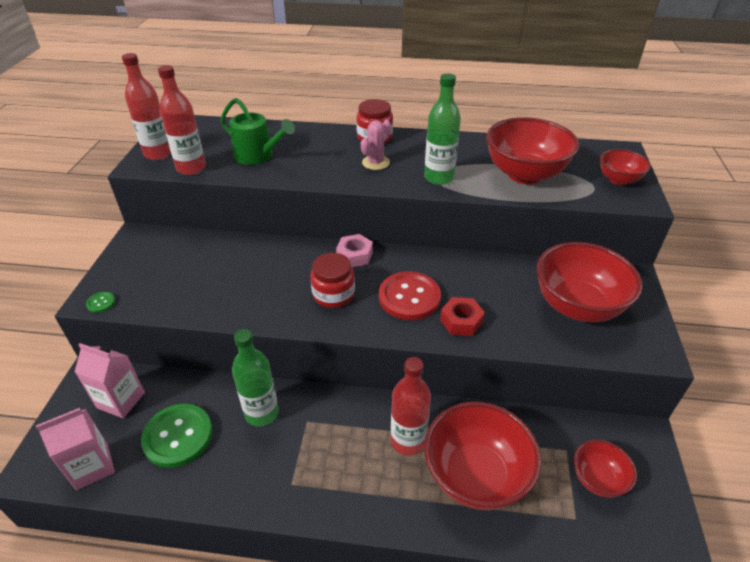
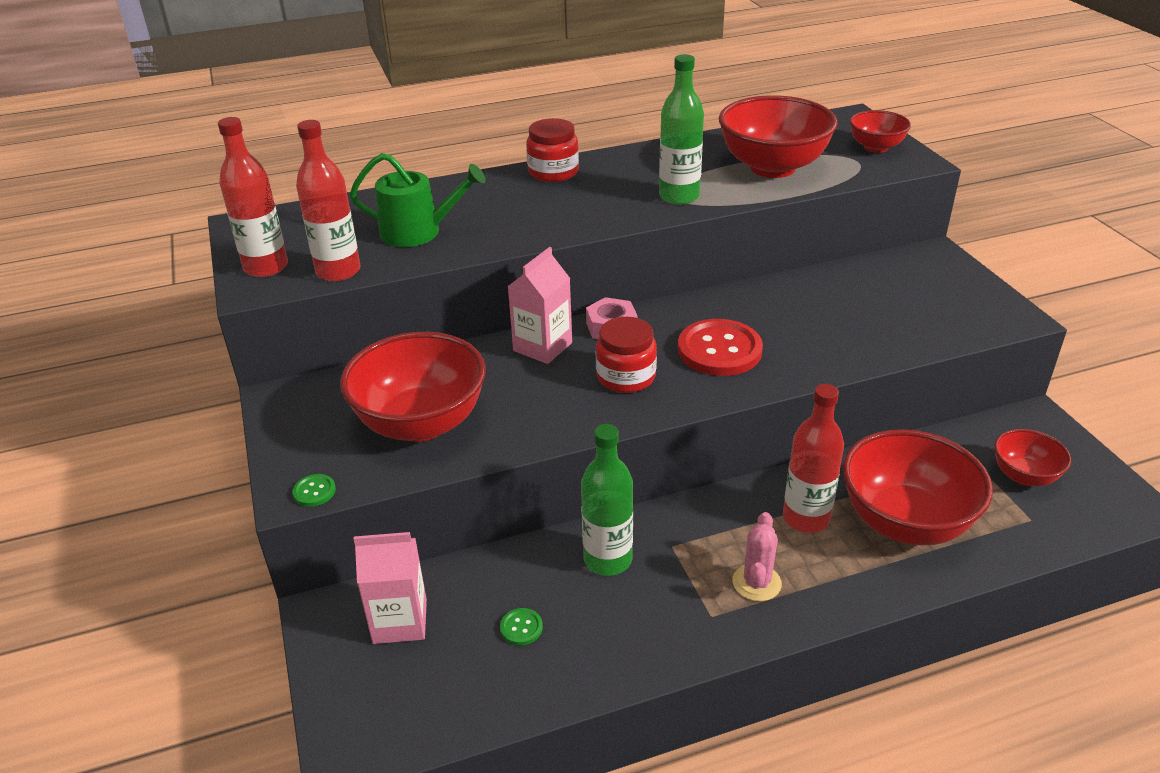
camera: 25 degrees left, 5 degrees down
(92, 466) = (434, 709): pink carton -> pink carton (542, 347)
(178, 436) = (521, 628): green button -> green button, size x0.43
(376, 163) = (585, 200): pink cactus -> pink cactus (756, 583)
(461, 321) = (799, 355): red nut -> none
(577, 306) = (906, 300): red bowl -> red bowl (421, 423)

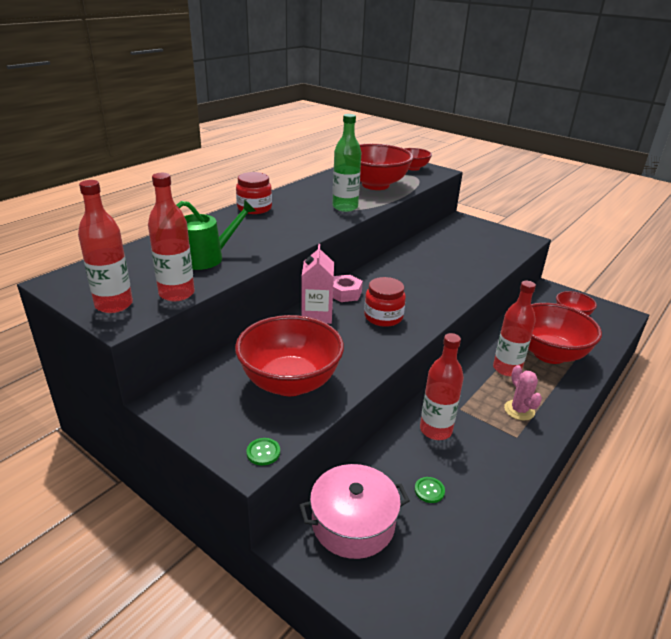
camera: 35 degrees left, 5 degrees down
(400, 621) = (353, 523): pink carton -> pink pot
(608, 559) = (435, 430): green bottle -> red bottle
(719, 350) = (416, 289): red button -> none

